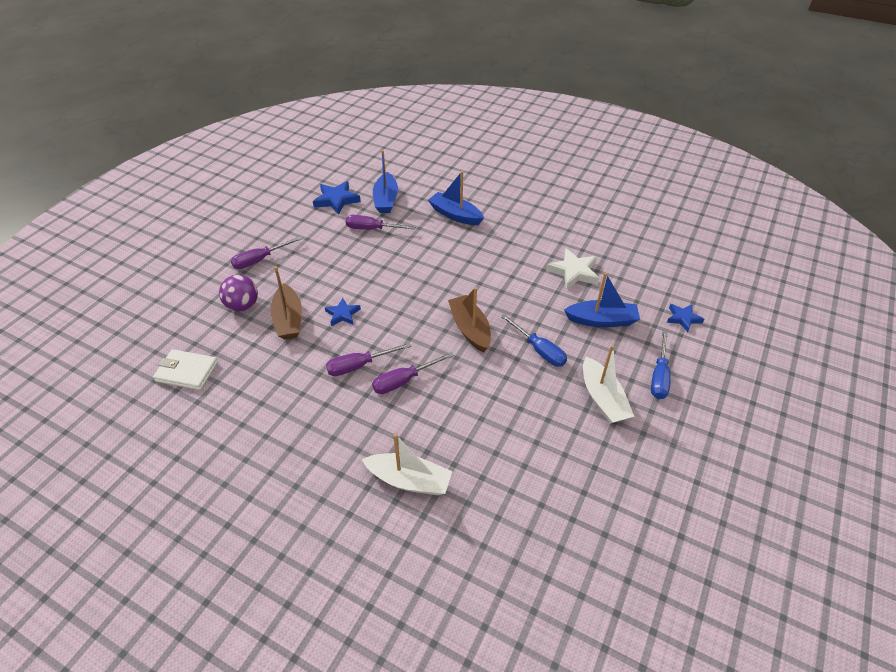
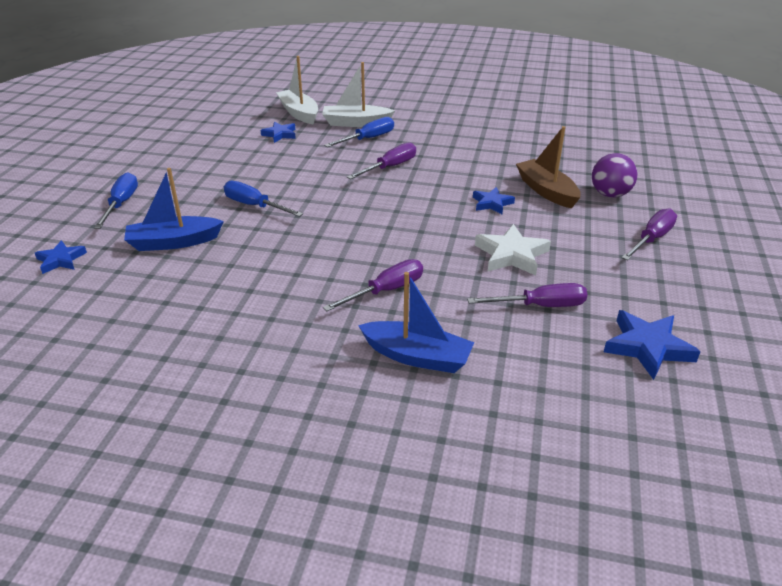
camera: 165 degrees right, 10 degrees down
(187, 372) = (595, 146): white wallet -> none
(359, 366) = (440, 170): purple screwdriver -> purple screwdriver (386, 291)
(386, 200) = (561, 365): blue boat -> none
(407, 439) = (368, 139): none -> blue screwdriver
(470, 329) = (338, 211): brown boat -> none
(506, 473) = (280, 134): none -> blue star
(574, 272) = (202, 294): white star -> white star (511, 255)
(602, 398) = (189, 181): white boat -> white boat (299, 113)

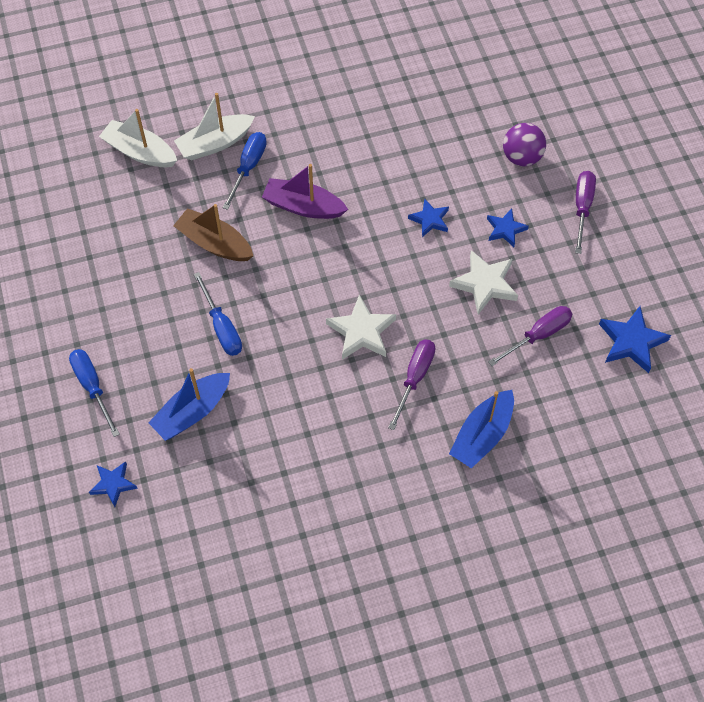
camera: 30 degrees left, 25 degrees up
(254, 206) = (222, 327): blue screwdriver -> blue screwdriver turned 120 degrees counterclockwise
(280, 134) = (151, 201): blue star -> blue star (505, 229)
(366, 246) = (361, 332): none -> white star
(390, 167) = (303, 206): purple screwdriver -> purple boat
(417, 356) = (482, 435): blue boat -> blue boat turned 135 degrees clockwise
(546, 191) = (466, 178): brown boat -> brown boat (214, 243)

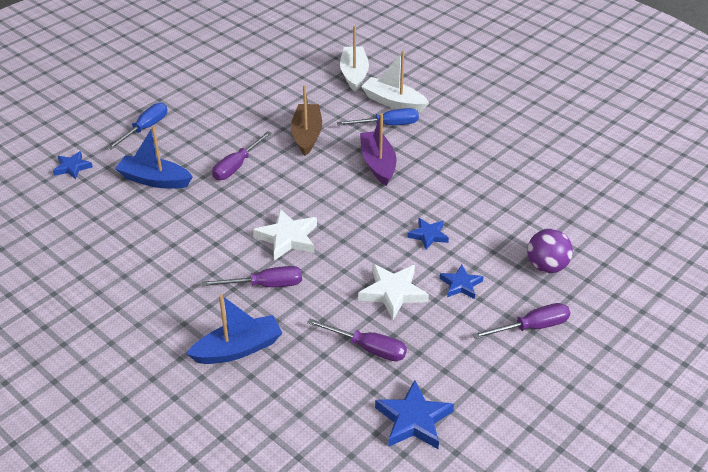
camera: 60 degrees right, 20 degrees down
(222, 327) = (237, 166): blue screwdriver -> purple screwdriver
(482, 435) = (238, 349): blue boat -> blue boat turned 150 degrees clockwise

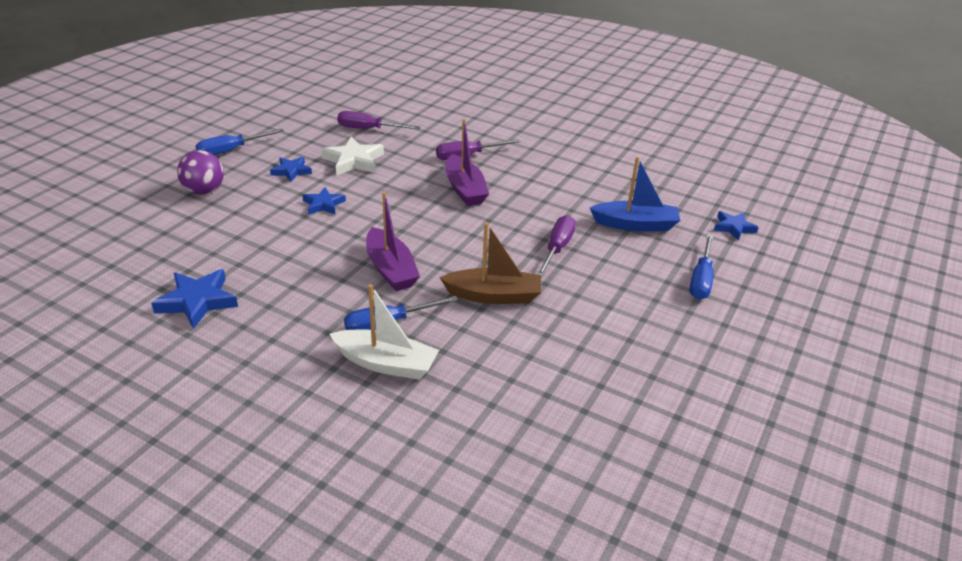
camera: 165 degrees right, 5 degrees down
(238, 349) = (469, 121): blue boat -> none
(287, 238) = (465, 189): white star -> purple boat
(307, 135) = (493, 295): brown boat -> brown boat turned 75 degrees counterclockwise
(354, 74) = (463, 411): white boat -> none
(413, 420) = (329, 101): blue star -> blue star (197, 301)
(532, 327) = (231, 150): purple screwdriver -> blue screwdriver

